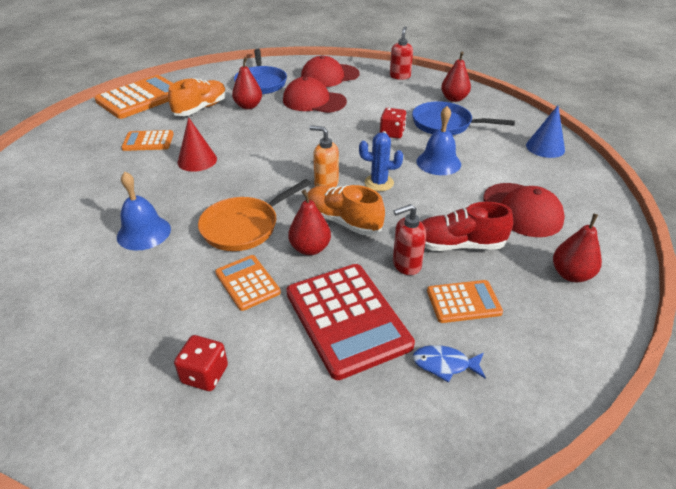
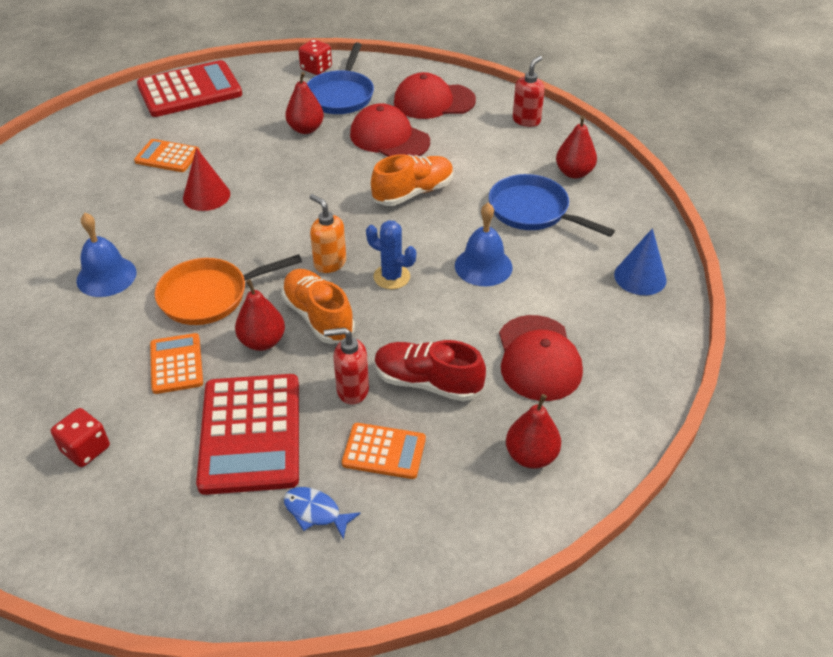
camera: 20 degrees right, 5 degrees up
(141, 98) = (190, 90): orange calculator -> red calculator
(201, 108) = (249, 121): orange shoe -> orange shoe (413, 193)
(392, 133) = (455, 209): red dice -> red dice (316, 68)

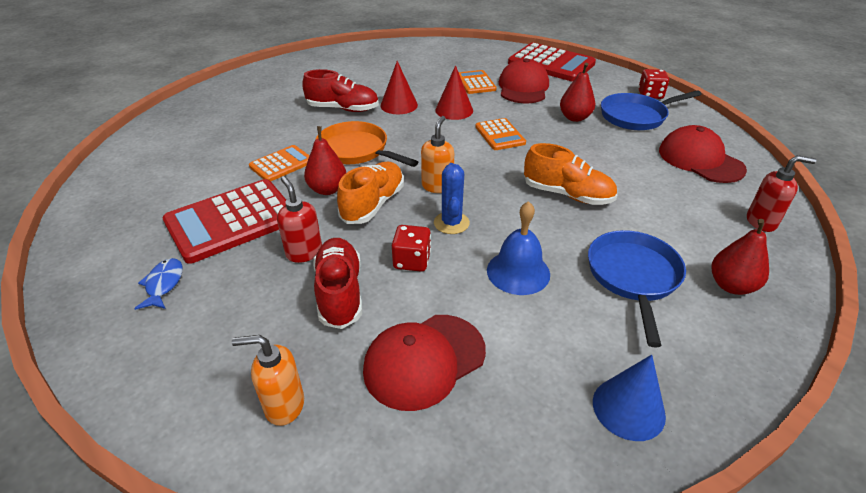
camera: 60 degrees right, 5 degrees down
(86, 449) = (188, 162): red dice -> red dice (412, 261)
(106, 276) = (343, 109): blue bell -> red shoe
(149, 230) = (399, 105): none -> red cone
(384, 451) = (244, 297): orange calculator -> orange calculator (500, 135)
(389, 138) = (619, 156): red cap -> red cap (523, 87)
(531, 456) = (284, 405): red pear -> orange soap dispenser

